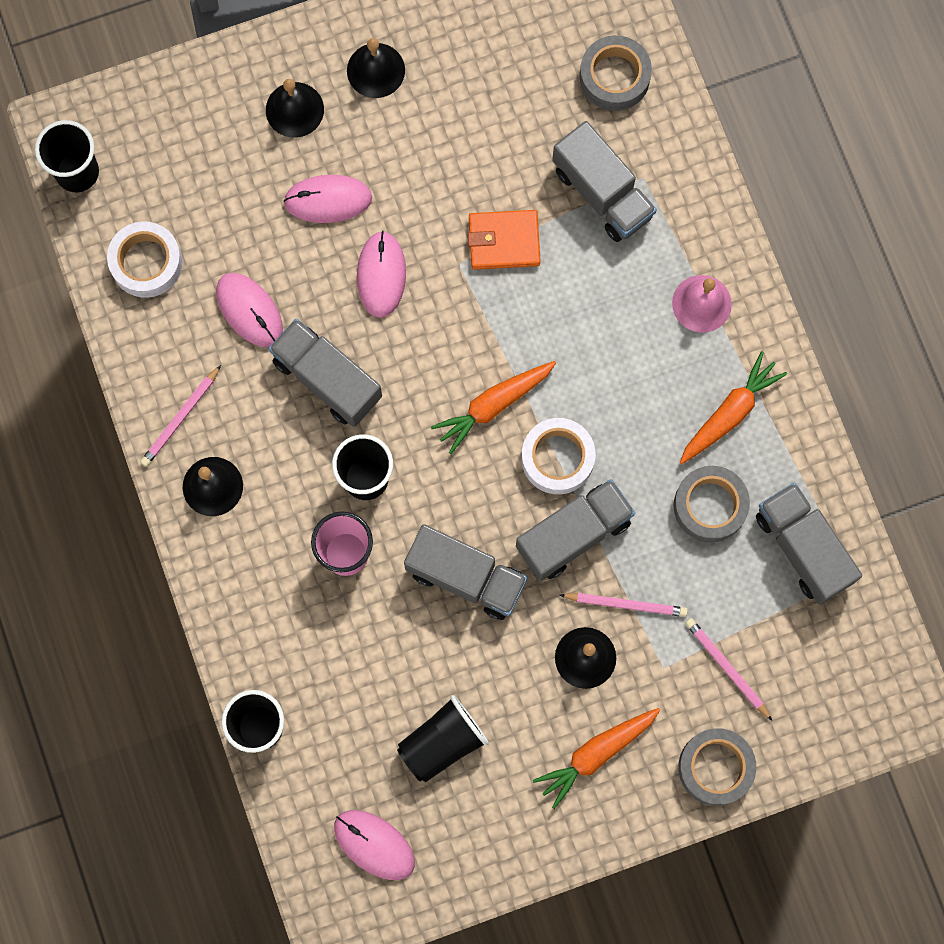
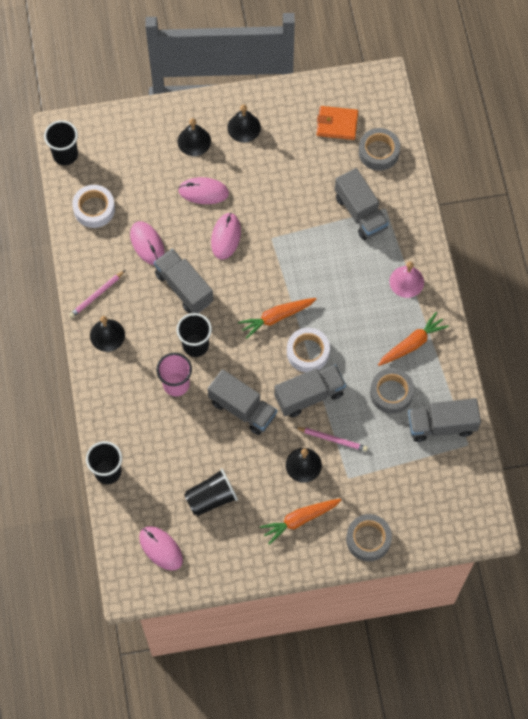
camera: 10 degrees right, 10 degrees down
(504, 241) = (299, 230): orange wallet -> orange wallet (337, 124)
(727, 668) = (385, 484): pink pencil -> none
(803, 548) = (441, 425): grey truck -> grey truck turned 75 degrees counterclockwise

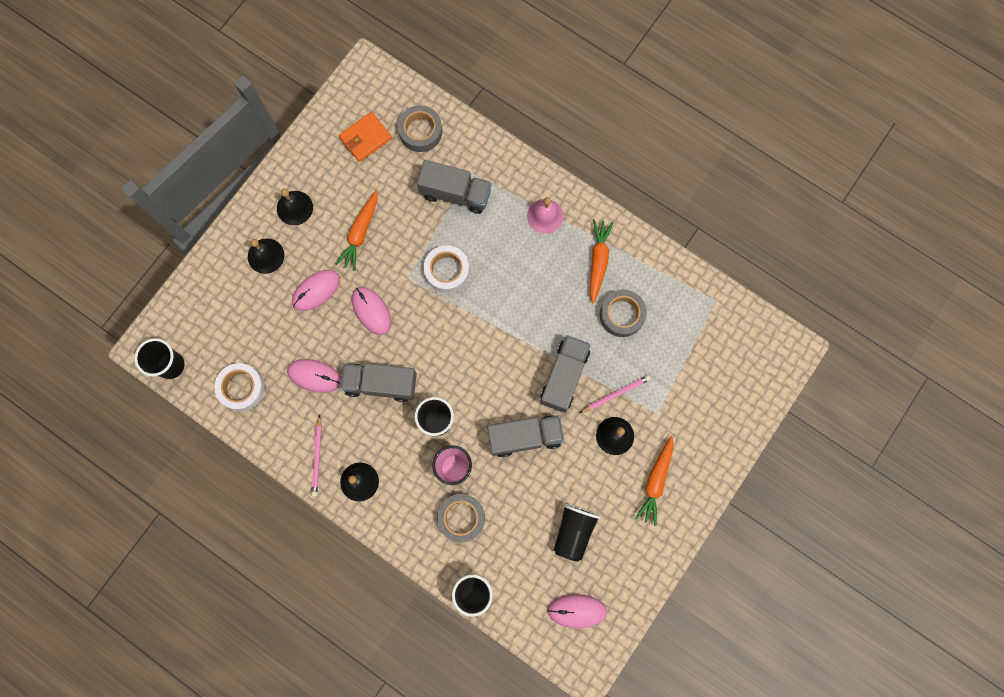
camera: 45 degrees left, 10 degrees up
(276, 317) = (477, 338): orange carrot -> orange carrot (360, 233)
(308, 352) = (528, 343): white tape -> white tape (447, 271)
(368, 539) = (719, 446): grey tape -> grey tape (461, 518)
(441, 425) = (682, 304): grey truck -> none

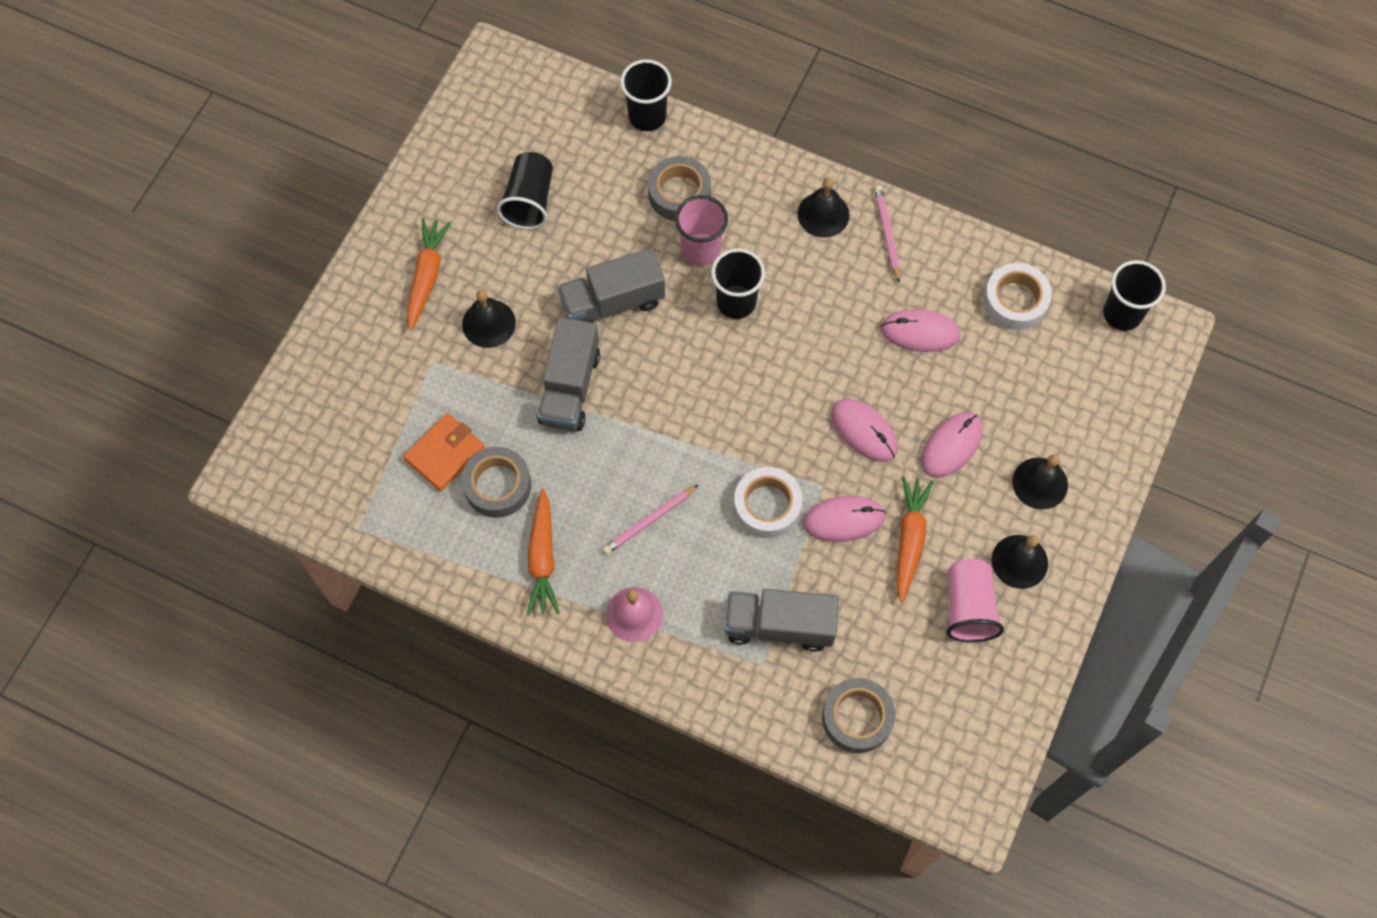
camera: 170 degrees right, 10 degrees down
(335, 185) = (968, 607): none -> pink cup
(365, 138) = (941, 691): orange wallet -> orange wallet (445, 453)
(381, 384) = (825, 337): grey truck -> none
(576, 611) = (513, 116): pink mouse -> pink mouse (843, 520)
(615, 394) = (494, 376): pink pencil -> pink pencil (649, 521)

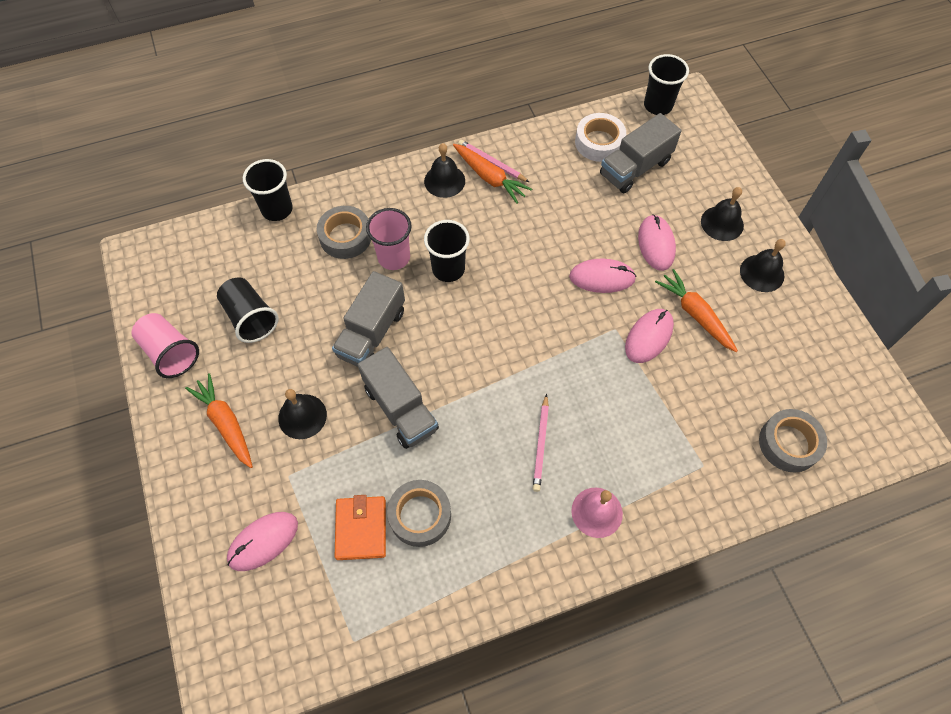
camera: 45 degrees left, 5 degrees down
(542, 558) = (500, 534): orange carrot -> orange carrot (489, 177)
(767, 506) = (598, 369): white tape -> none
(779, 625) = (686, 433): grey truck -> grey truck (635, 168)
(920, 332) = (569, 199): pink mouse -> pink mouse (263, 541)
(968, 607) = (768, 322): pink cup -> pink cup (170, 352)

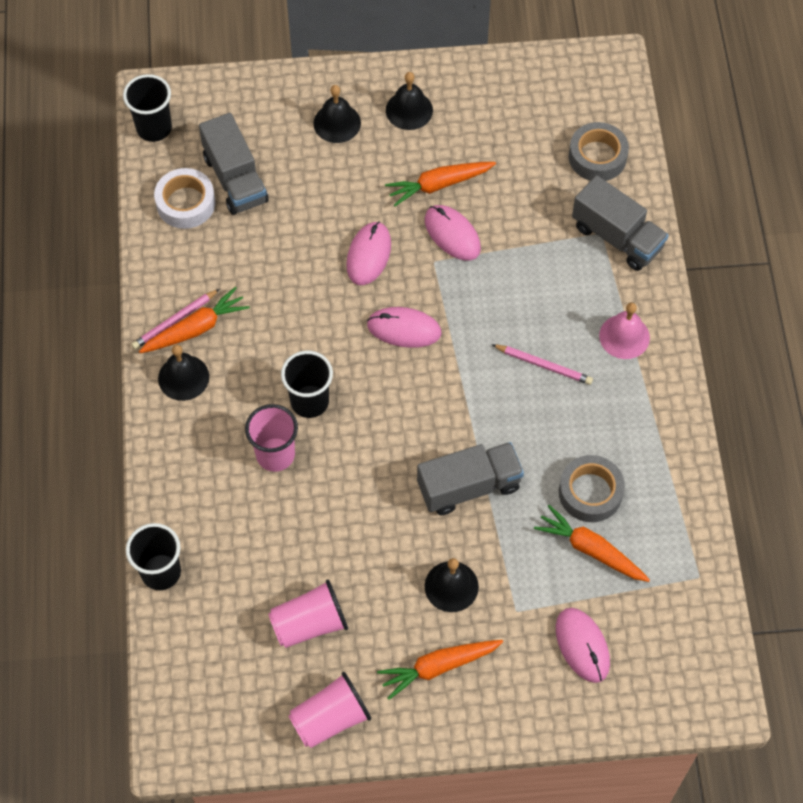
camera: 75 degrees left, 0 degrees up
(250, 318) = (309, 624): black cup -> pink cup
(345, 237) = (228, 501): grey tape -> none
(361, 529) = (591, 550): orange wallet -> orange carrot
(372, 333) = (369, 497): grey truck -> grey truck (617, 237)
(656, 244) = (343, 192): pink mouse -> pink mouse (404, 329)

